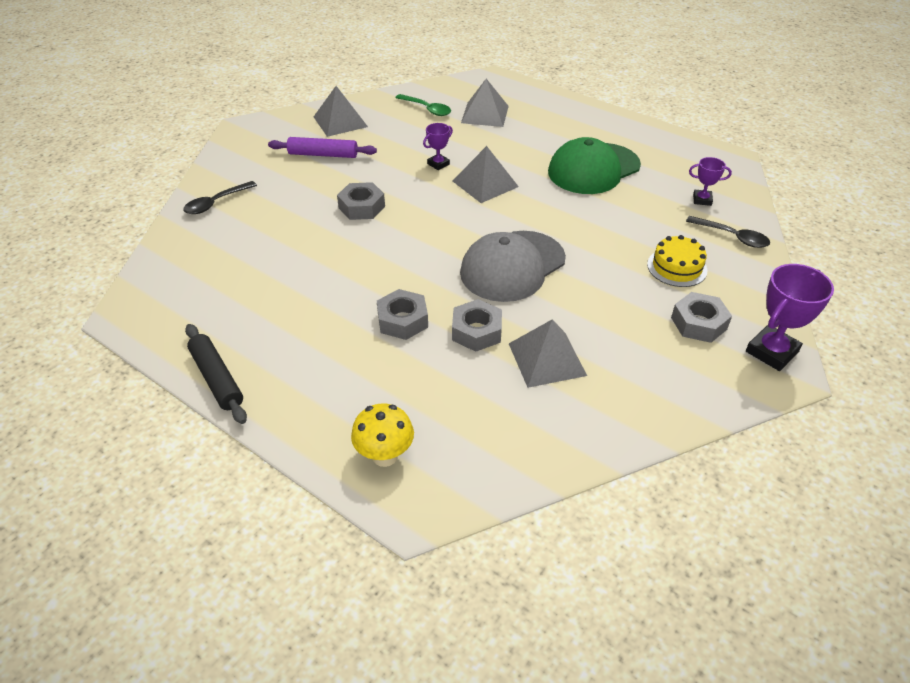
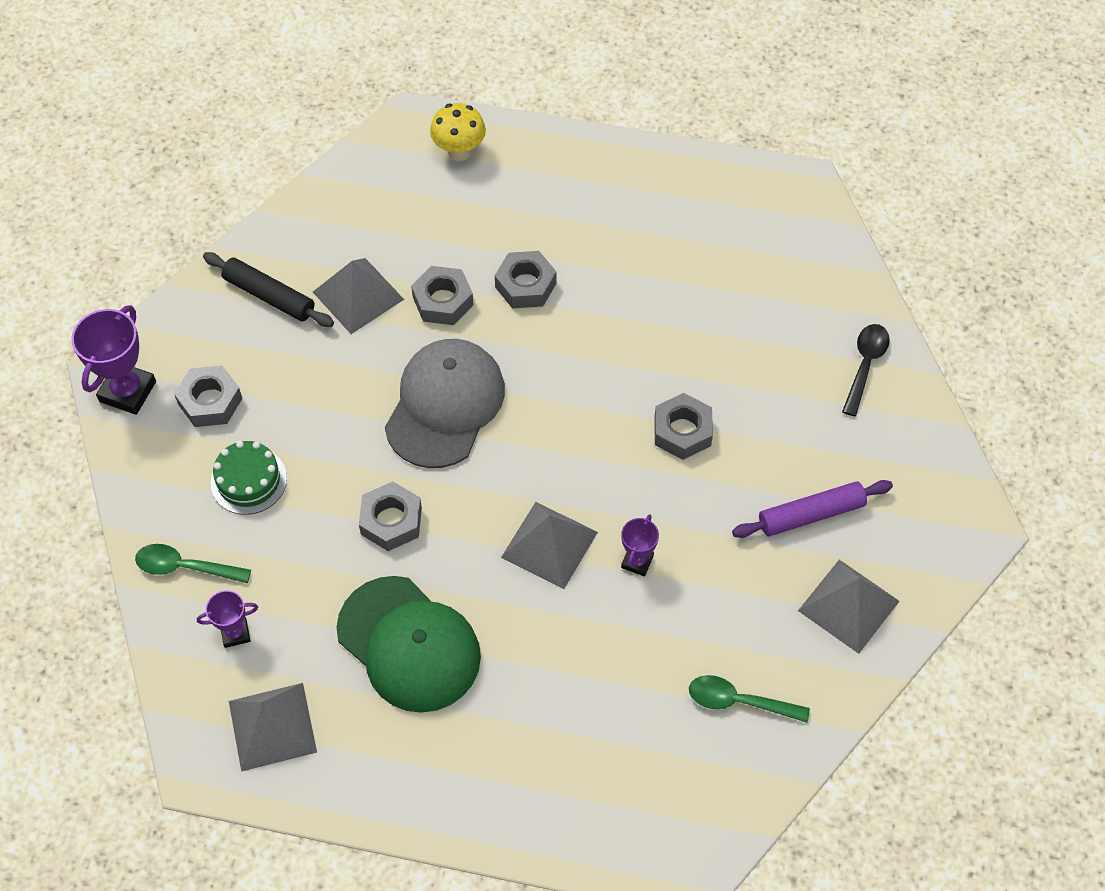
camera: 155 degrees right, 15 degrees up
(217, 378) = (655, 161): black rolling pin -> black rolling pin (269, 296)
(485, 114) = (637, 728): grey pyramid -> grey pyramid (272, 726)
(581, 220) = (391, 521): none -> grey nut
(593, 169) = (409, 644): green cap -> green cap turned 105 degrees clockwise
(677, 267) = (249, 480): yellow cake -> green cake
(732, 237) = (185, 567): black spoon -> green spoon

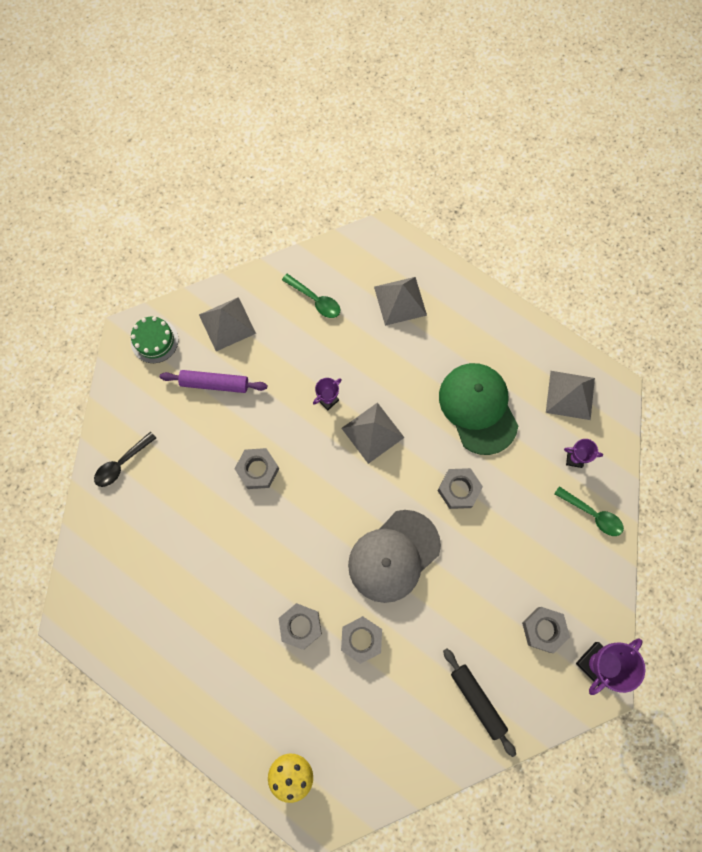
camera: 155 degrees left, 15 degrees up
(249, 480) = (536, 557): green cake -> green cake (154, 340)
(358, 295) = (416, 672): grey pyramid -> grey pyramid (400, 300)

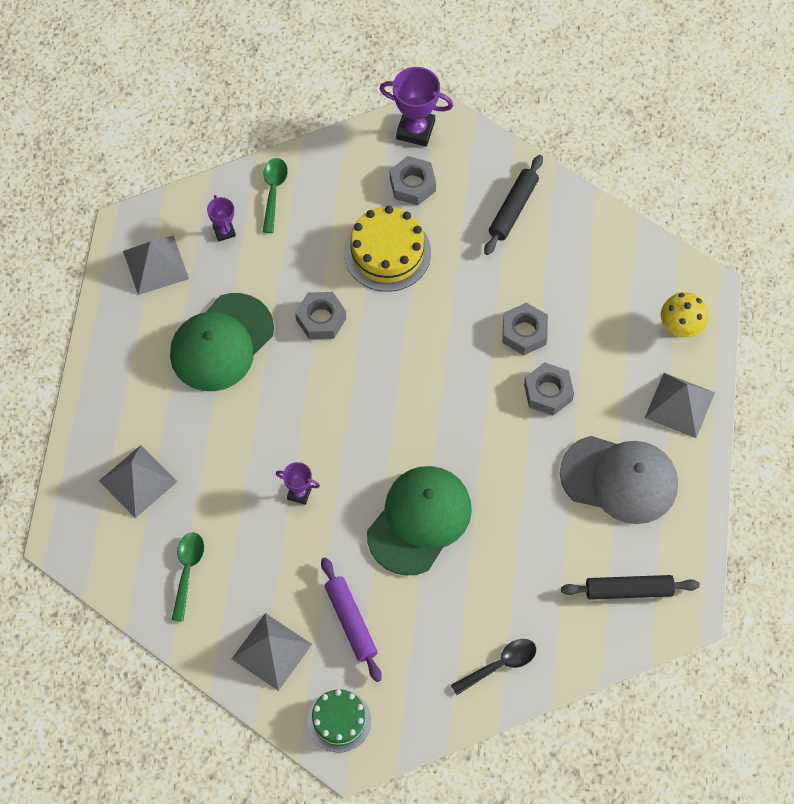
camera: 120 degrees left, 10 degrees down
(114, 587) = (628, 590): none -> black rolling pin
(122, 463) = (499, 665): black spoon -> black spoon turned 45 degrees counterclockwise
(257, 470) = (419, 520): grey nut -> green cap
(372, 432) = (309, 430): grey pyramid -> grey pyramid (679, 405)
(393, 556) = (426, 344): grey cap -> grey cap (619, 479)
(490, 572) = (387, 252): none -> yellow cake

